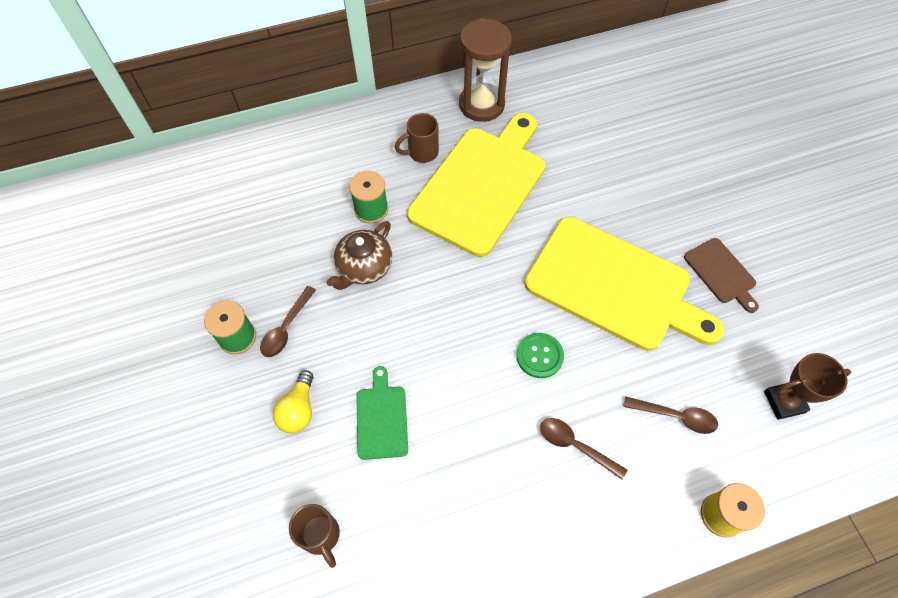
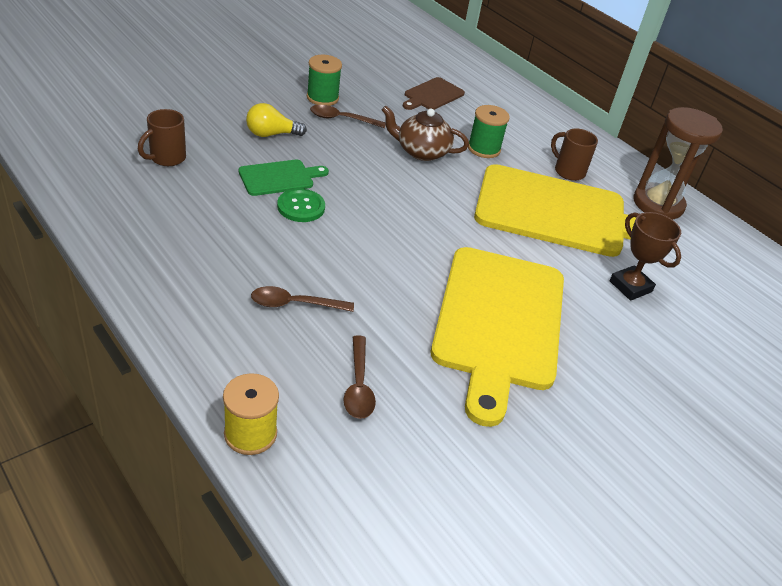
camera: 65 degrees right, 20 degrees down
(539, 356) = (384, 270): green button -> green button (301, 207)
(575, 446) = (295, 304): brown spoon -> brown spoon turned 105 degrees counterclockwise
(721, 273) = (575, 423): brown cutting board -> brown cutting board (432, 95)
(784, 402) = (421, 497): brown trophy -> brown trophy (630, 286)

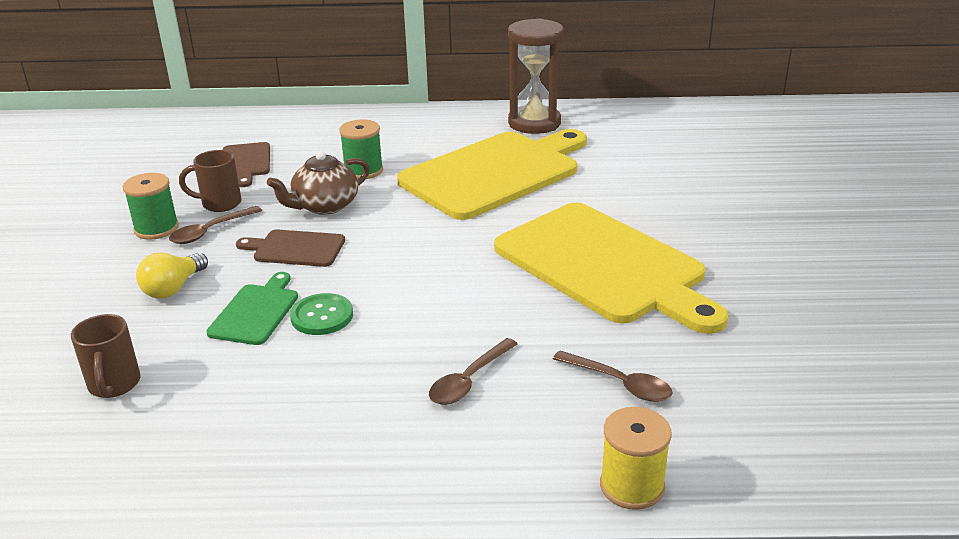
camera: 45 degrees left, 10 degrees down
(360, 162) = (295, 248): none -> brown cutting board
(568, 171) = (446, 143): brown mug -> brown mug (219, 204)
(630, 286) = (619, 181): brown trophy -> none

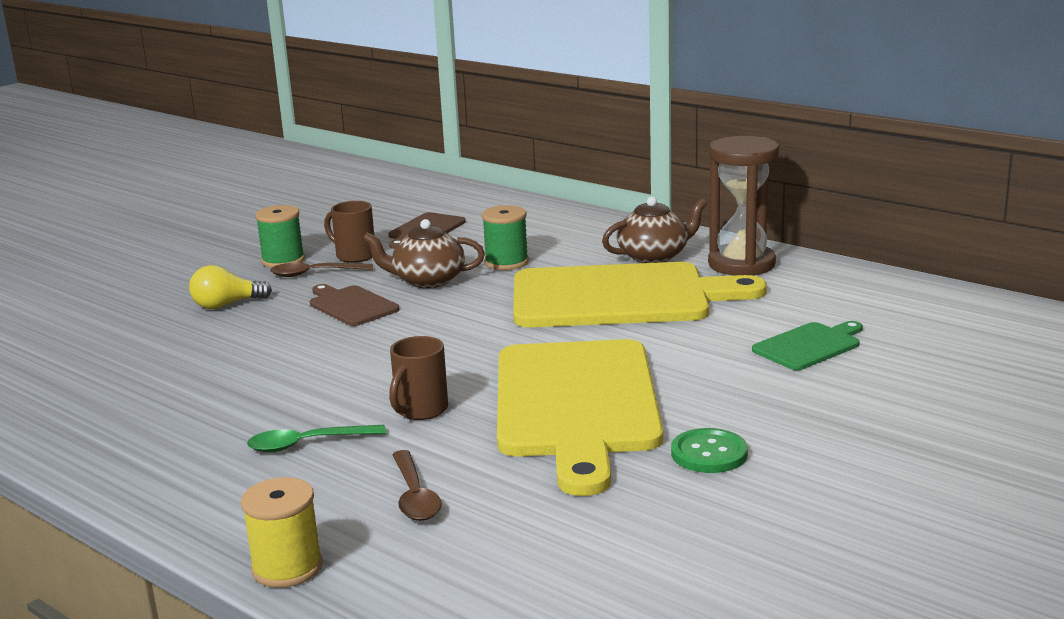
camera: 40 degrees right, 10 degrees down
(114, 385) = (93, 354): brown mug -> brown mug (420, 410)
(256, 312) = (250, 340): green cutting board -> green cutting board (809, 346)
(322, 316) = (287, 359): green button -> green button (709, 453)
(466, 134) = (654, 256): none -> brown teapot
(469, 380) = (307, 444): brown spoon -> green spoon

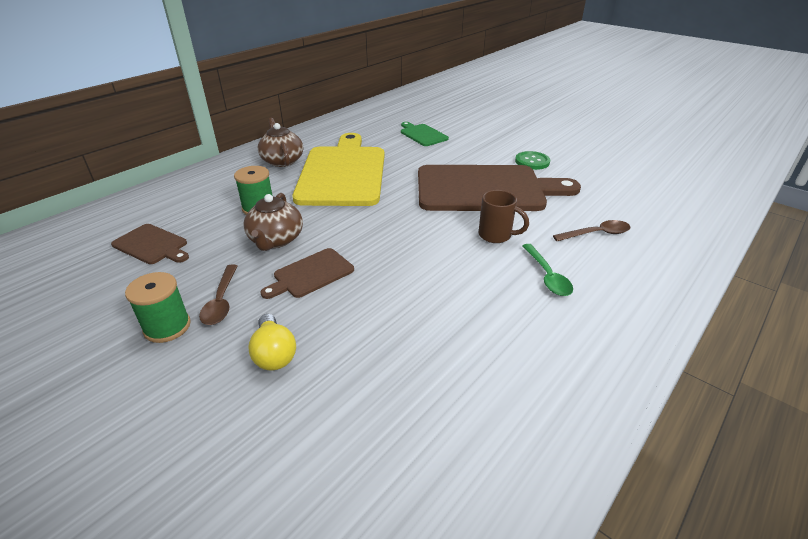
camera: 90 degrees left, 15 degrees up
(287, 568) = (686, 270): yellow spool -> none
(354, 256) = (189, 281): brown mug -> none
(576, 404) = (485, 189): yellow cutting board -> brown cutting board
(741, 264) = (311, 140): brown hourglass -> none

